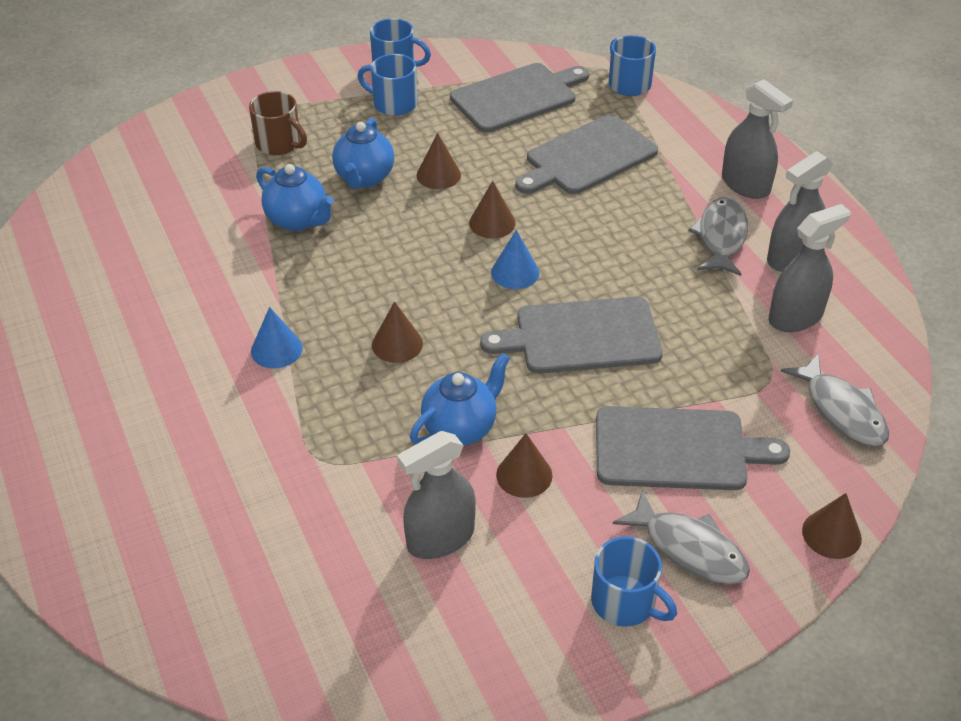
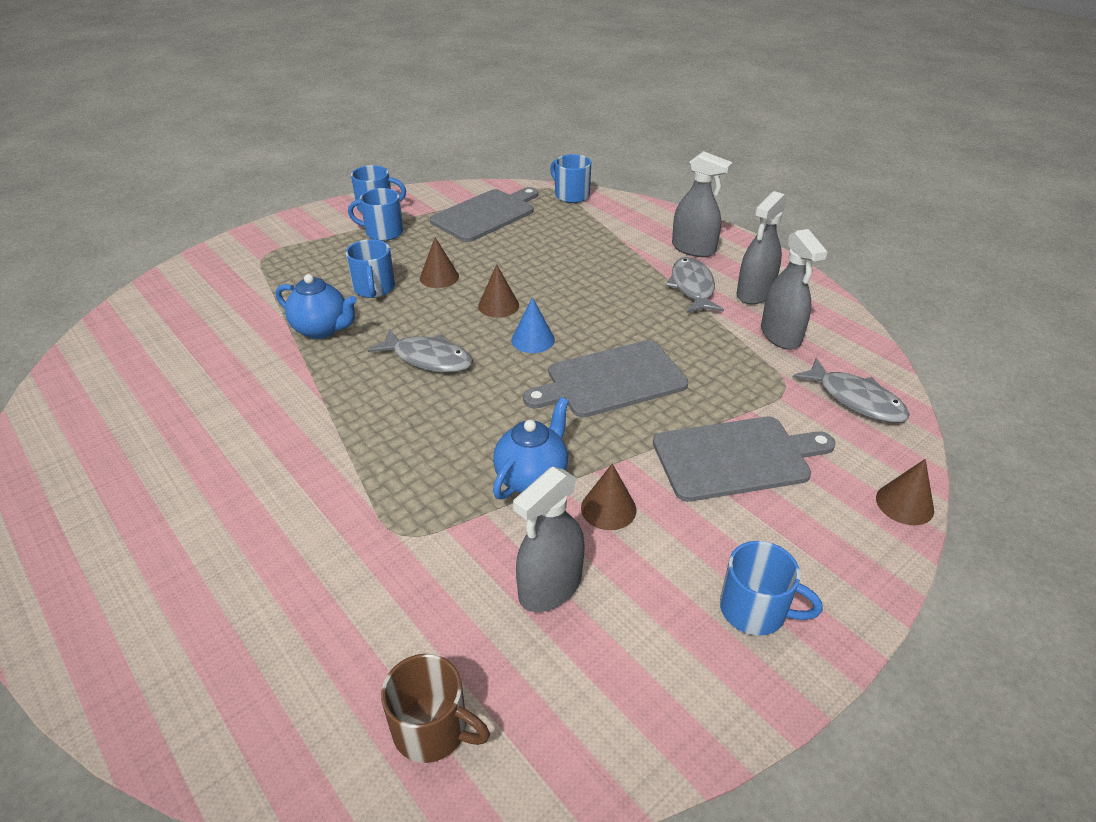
camera: 15 degrees left, 5 degrees down
(276, 349) = (330, 440): blue cone -> none
(279, 144) = (289, 274): brown mug -> brown mug (432, 729)
(364, 178) = (374, 288): blue teapot -> blue mug
(397, 344) = (446, 415): brown cone -> none
(587, 157) = (559, 247): grey cutting board -> none
(689, 549) = (789, 544): grey fish -> grey fish (428, 358)
(795, 317) = (780, 335): grey spray bottle -> grey spray bottle turned 120 degrees clockwise

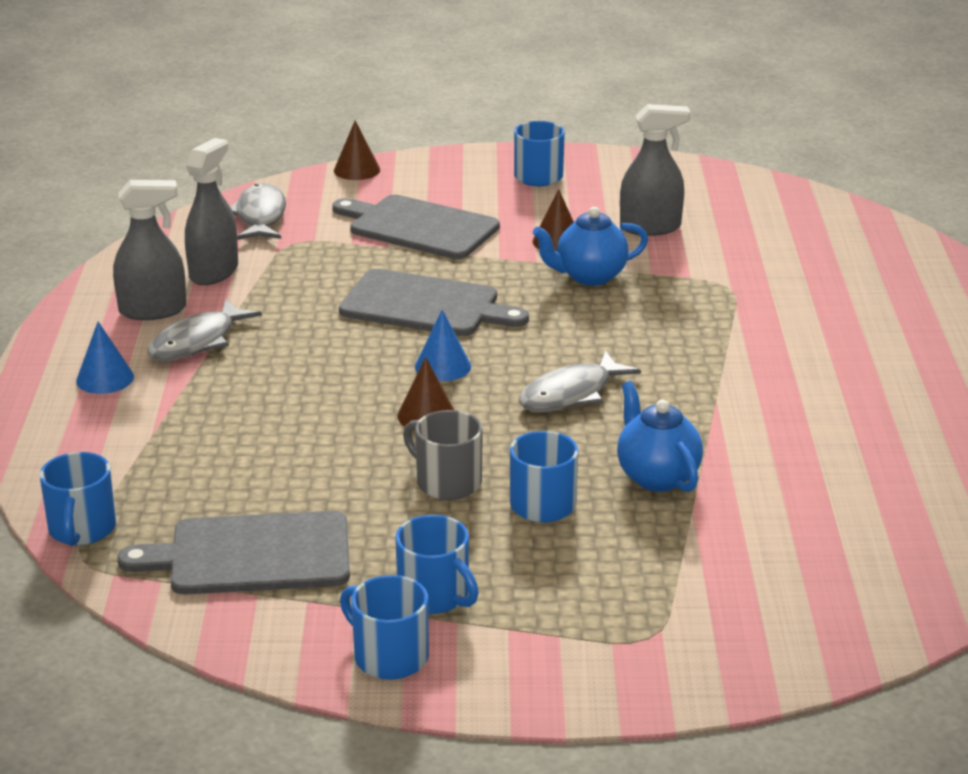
camera: 140 degrees left, 10 degrees down
(428, 358) = (570, 394): grey fish -> grey fish turned 105 degrees counterclockwise
(432, 729) = (784, 210): brown mug -> none
(439, 277) = (447, 482): brown cone -> grey mug
(693, 249) = (105, 378): grey spray bottle -> blue cone

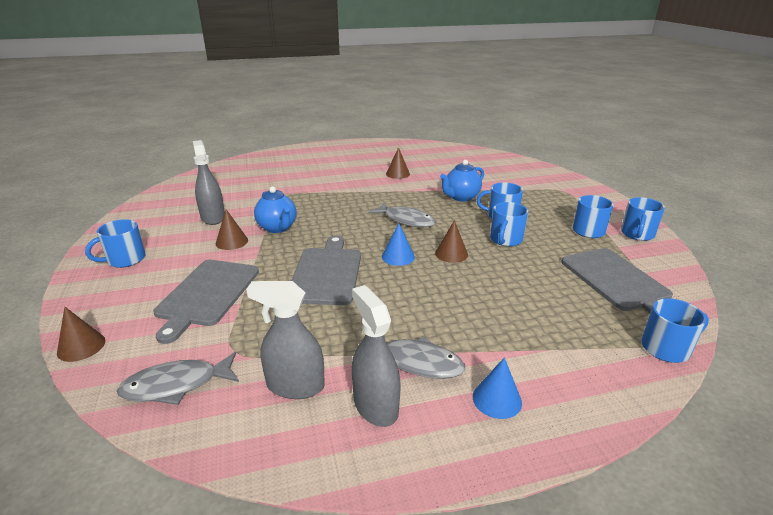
camera: 105 degrees left, 0 degrees up
(447, 482) = (505, 240): grey mug -> blue mug
(816, 421) = (398, 174): none -> brown cone

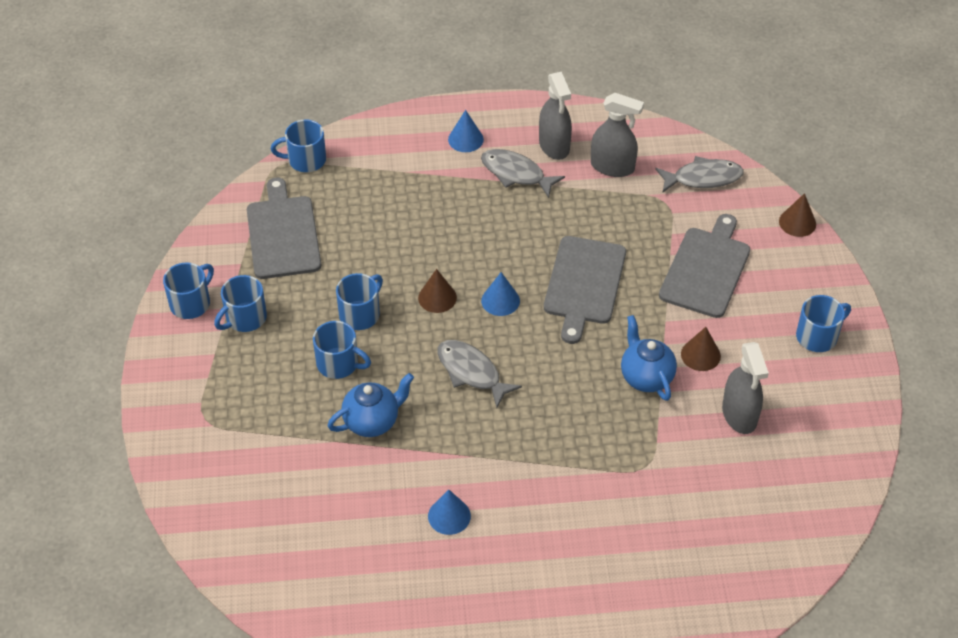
camera: 170 degrees left, 20 degrees up
(398, 174) = (449, 516): brown cone -> blue cone

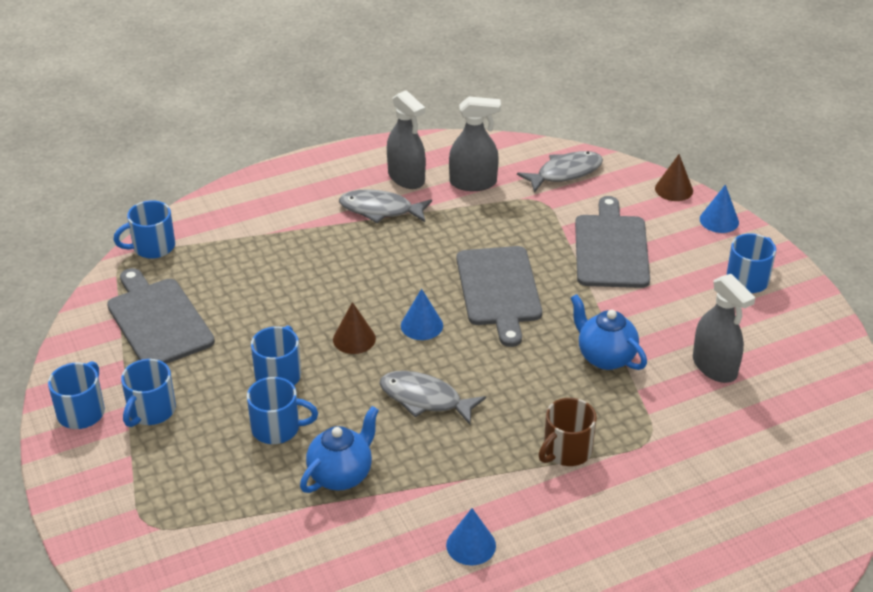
camera: 20 degrees left, 10 degrees down
(465, 139) = (314, 192): blue cone -> blue cone (719, 220)
(568, 456) = (566, 451): none -> brown mug
(700, 355) = (647, 323): brown cone -> none

